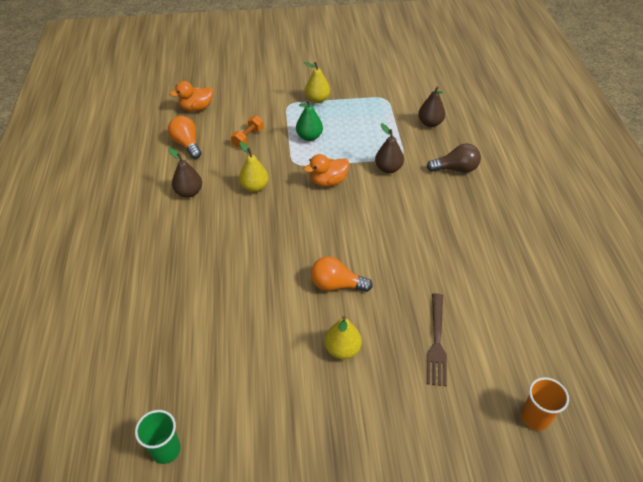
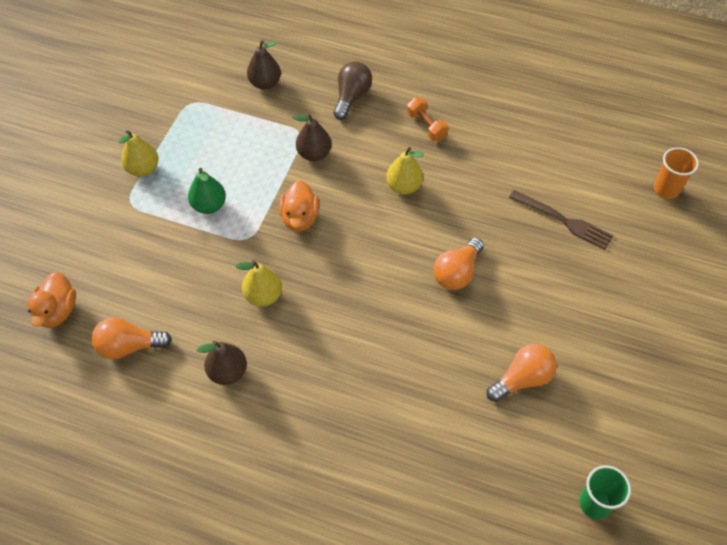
camera: 65 degrees left, 10 degrees up
(248, 138) = (165, 271): orange dumbbell -> orange dumbbell (426, 126)
(260, 360) = (522, 379): none -> orange light bulb
(342, 349) = (540, 300): yellow pear -> yellow pear (404, 186)

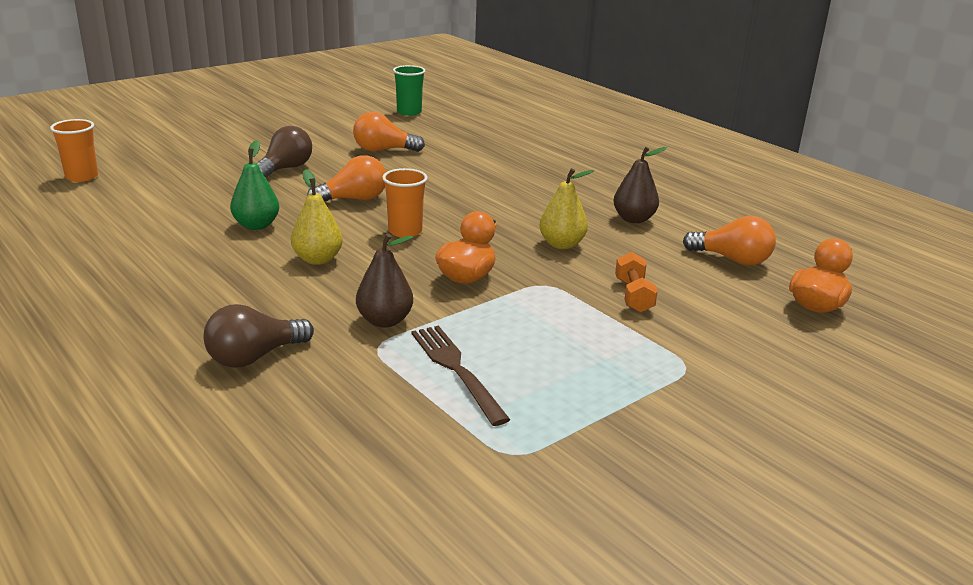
camera: 150 degrees left, 30 degrees down
(143, 169) = (648, 395): yellow pear -> none
(209, 205) = (572, 324): green pear -> green pear (256, 225)
(265, 83) = (359, 429): brown pear -> none
(381, 249) = (405, 231): none -> orange cup
(426, 126) = (210, 293): orange dumbbell -> orange dumbbell (633, 296)
(556, 289) = (285, 169): none -> brown light bulb
(564, 221) = (206, 191): brown fork -> brown fork (456, 369)

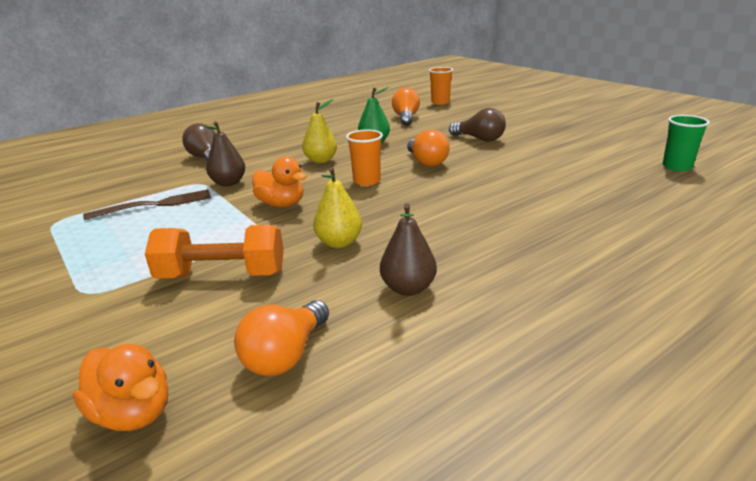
camera: 95 degrees right, 0 degrees up
(383, 150) = (547, 164): orange light bulb -> orange light bulb (406, 118)
(633, 296) = (222, 275): orange dumbbell -> orange dumbbell, size x1.68

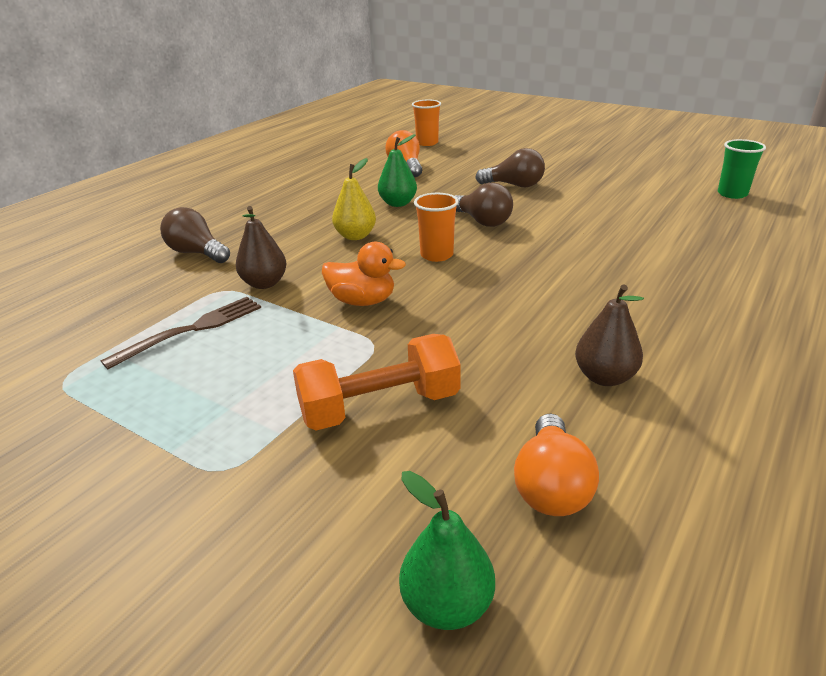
camera: 20 degrees left, 5 degrees up
(133, 413) = (447, 604): orange duck -> green pear
(339, 243) = (479, 338): yellow pear -> none
(426, 162) = (482, 221): orange light bulb -> brown light bulb

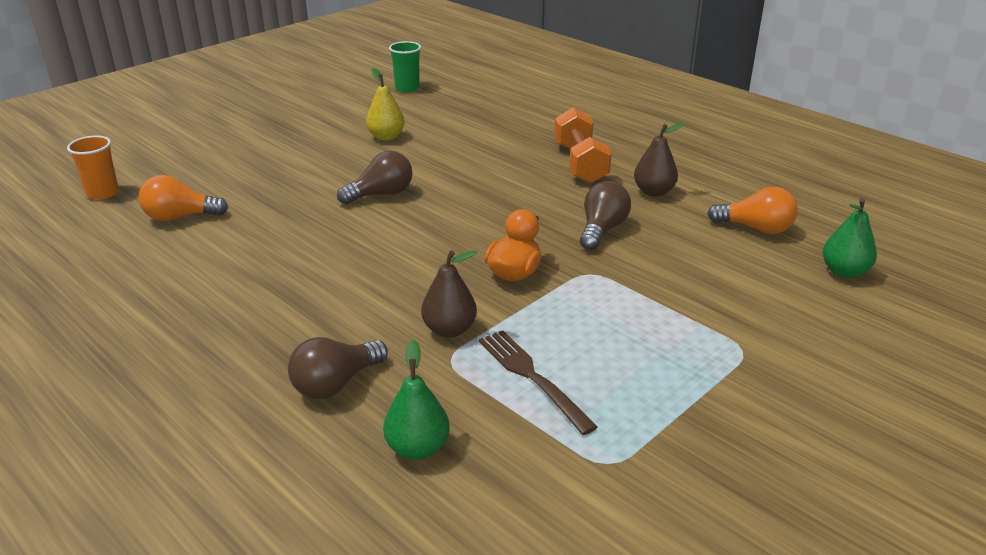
camera: 80 degrees left, 0 degrees up
(355, 236) = (365, 267): yellow pear -> yellow pear (386, 137)
(379, 406) = (675, 277): orange dumbbell -> orange dumbbell (580, 163)
(398, 203) = (294, 233): green pear -> green pear (417, 448)
(436, 255) = (441, 226): orange cup -> none
(514, 185) = (304, 165): brown light bulb -> brown light bulb (602, 230)

